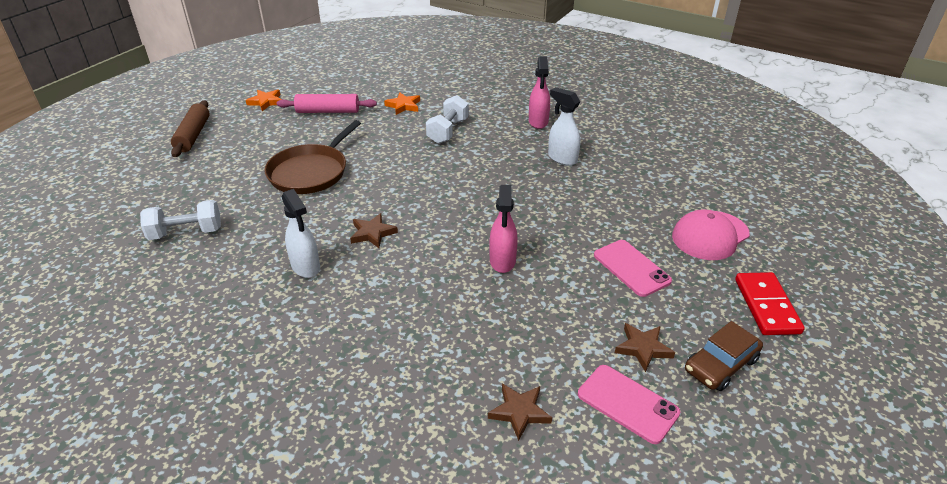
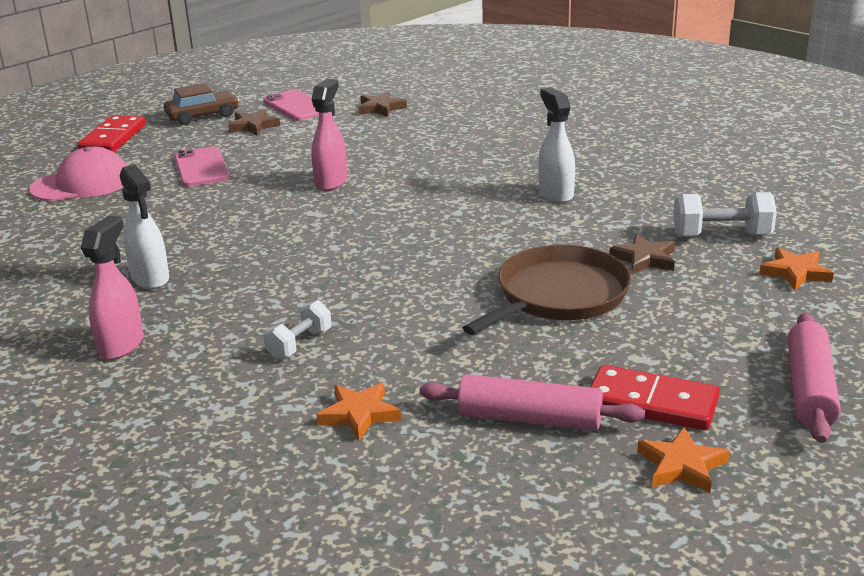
camera: 165 degrees left, 10 degrees down
(153, 204) = (795, 273): none -> orange star
(193, 135) = (810, 389): brown rolling pin -> pink rolling pin
(271, 122) = (651, 403): none -> red domino
(372, 233) = (472, 216): brown star -> brown star (644, 259)
(448, 131) = (299, 344): white dumbbell -> white dumbbell, size x0.66

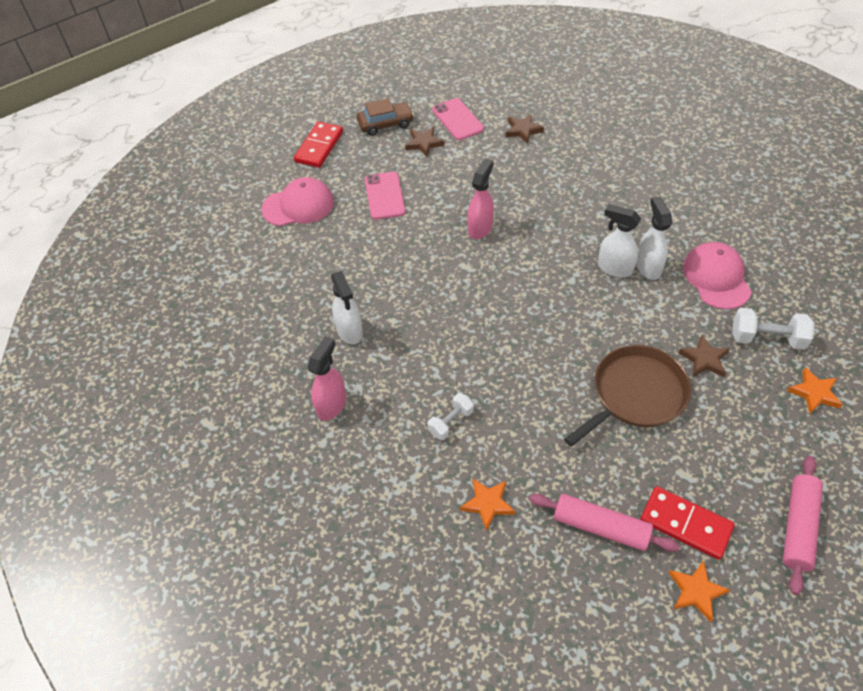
camera: 10 degrees right, 25 degrees up
(512, 198) = (614, 268): none -> white spray bottle
(645, 195) = (716, 278): none -> pink cap

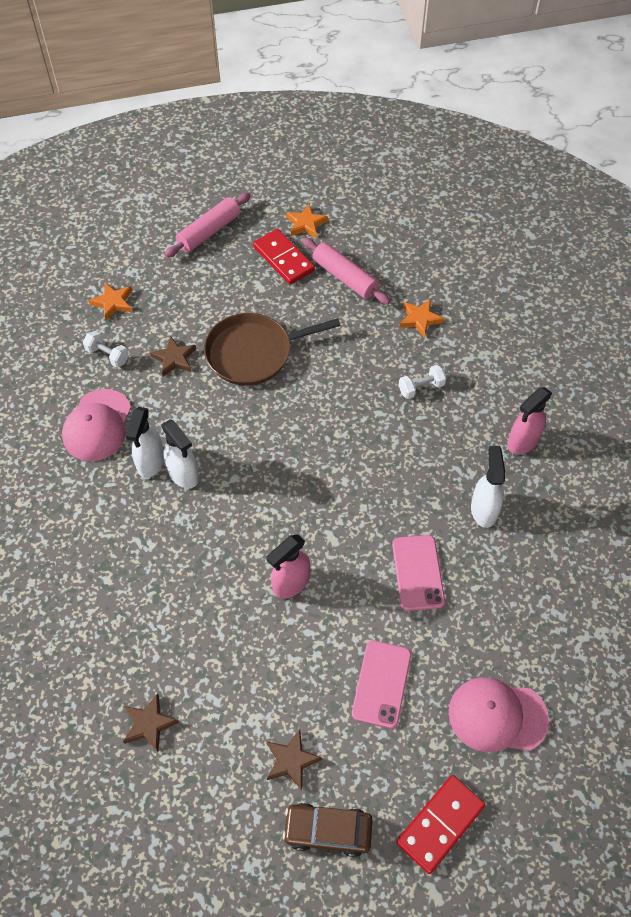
camera: 160 degrees left, 5 degrees up
(457, 119) = (223, 790): pink phone -> pink phone (418, 572)
(766, 338) = (107, 355): white dumbbell -> white dumbbell, size x0.66

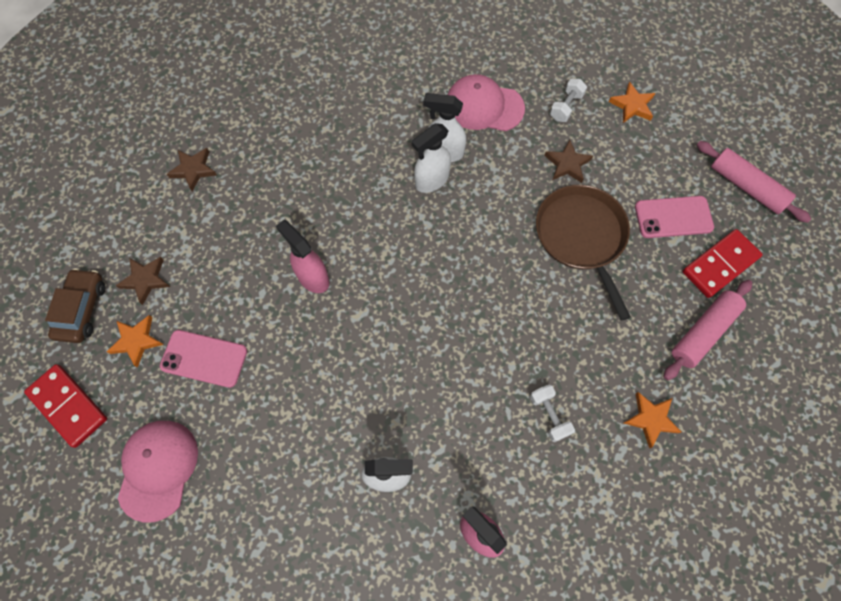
camera: 90 degrees right, 10 degrees up
(306, 224) = (780, 289): orange star -> orange star (136, 341)
(418, 572) = (316, 399): pink phone -> pink phone (673, 217)

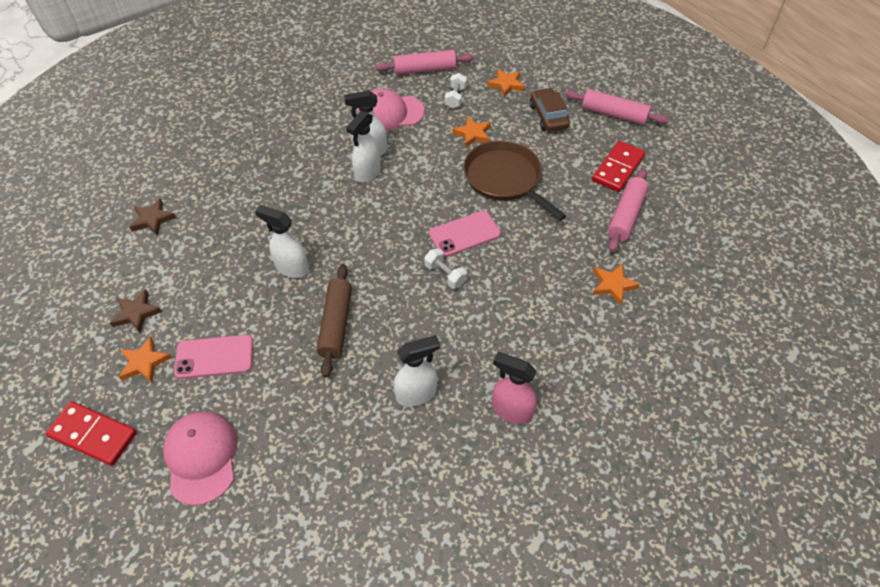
camera: 20 degrees left, 15 degrees down
(81, 309) = (80, 354): brown car -> brown car (548, 116)
(312, 277) = (291, 268): pink spray bottle -> white spray bottle
(335, 362) = (336, 324): none -> brown rolling pin
(544, 57) = (425, 70): none -> pink rolling pin
(549, 415) = (532, 307): white dumbbell -> white dumbbell (445, 275)
(567, 164) = (472, 134): brown star -> orange star
(673, 217) = (569, 147): pink phone -> pink phone (464, 234)

